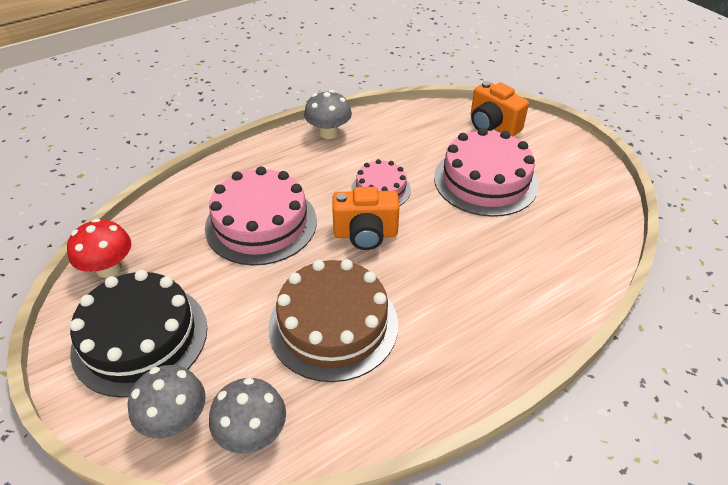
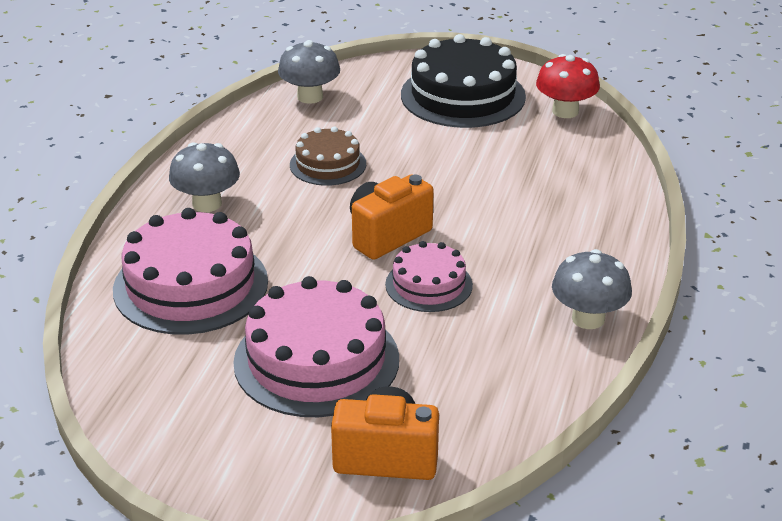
camera: 140 degrees right, 10 degrees down
(175, 420) = (370, 80): grey mushroom -> grey mushroom (207, 204)
(261, 223) = (500, 195): pink cake -> pink cake (190, 285)
(333, 325) = (328, 164): brown cake -> brown cake, size x0.57

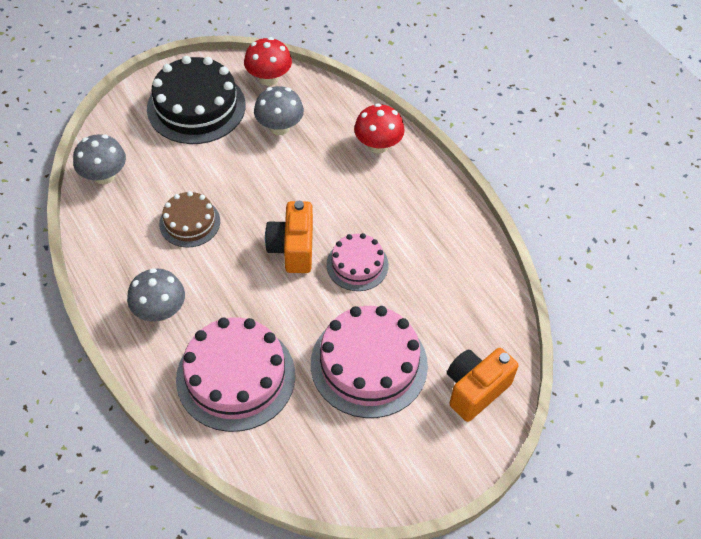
camera: 50 degrees left, 20 degrees up
(588, 318) = (455, 222): grey mushroom -> grey mushroom (279, 127)
(599, 215) = (378, 145): none -> red mushroom

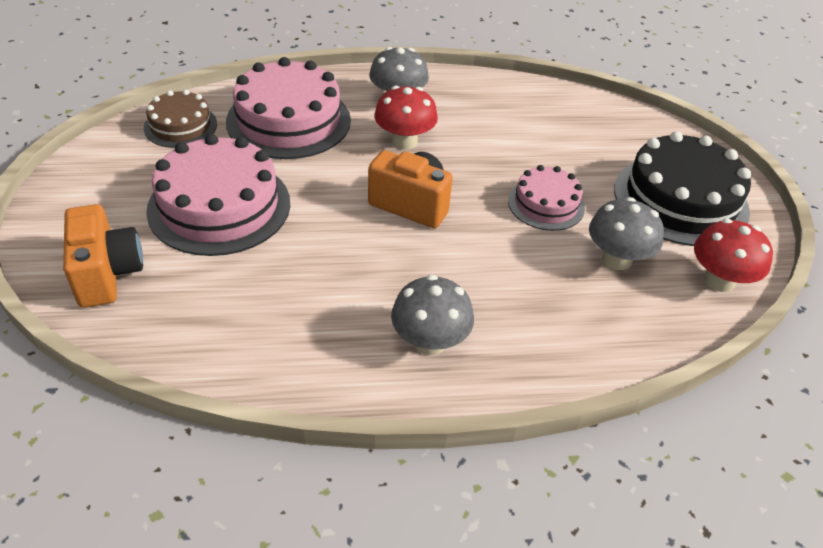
camera: 115 degrees right, 10 degrees down
(104, 176) = (593, 111): grey mushroom -> grey mushroom (430, 342)
(189, 222) = (496, 146): brown cake -> brown cake (180, 126)
(357, 265) = (351, 246): pink cake -> pink cake (546, 204)
(378, 145) = (539, 346): red mushroom -> red mushroom (404, 141)

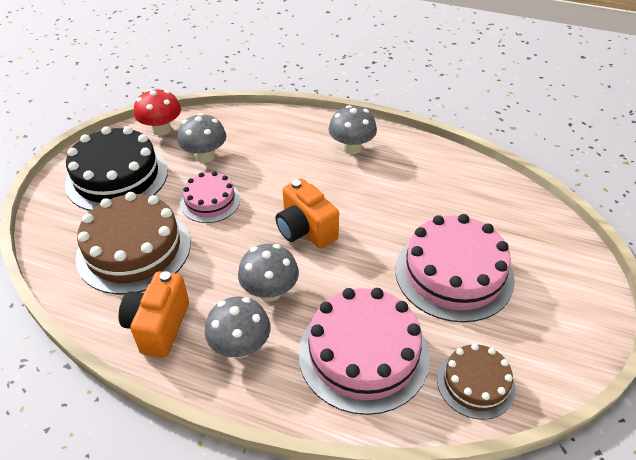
camera: 150 degrees left, 0 degrees up
(107, 274) = (543, 242): orange camera -> orange camera (159, 326)
(404, 141) = (270, 291): red mushroom -> grey mushroom
(566, 139) = (134, 249): none -> brown cake

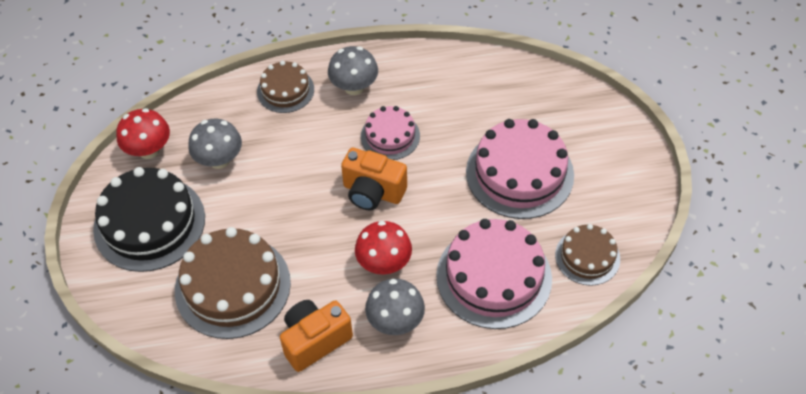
camera: 30 degrees left, 10 degrees up
(159, 326) = (315, 341): orange camera -> orange camera turned 75 degrees clockwise
(210, 201) = (264, 205): pink cake -> pink cake (390, 136)
(270, 291) = (384, 263): grey mushroom -> red mushroom
(295, 130) = (285, 90): none -> brown cake

